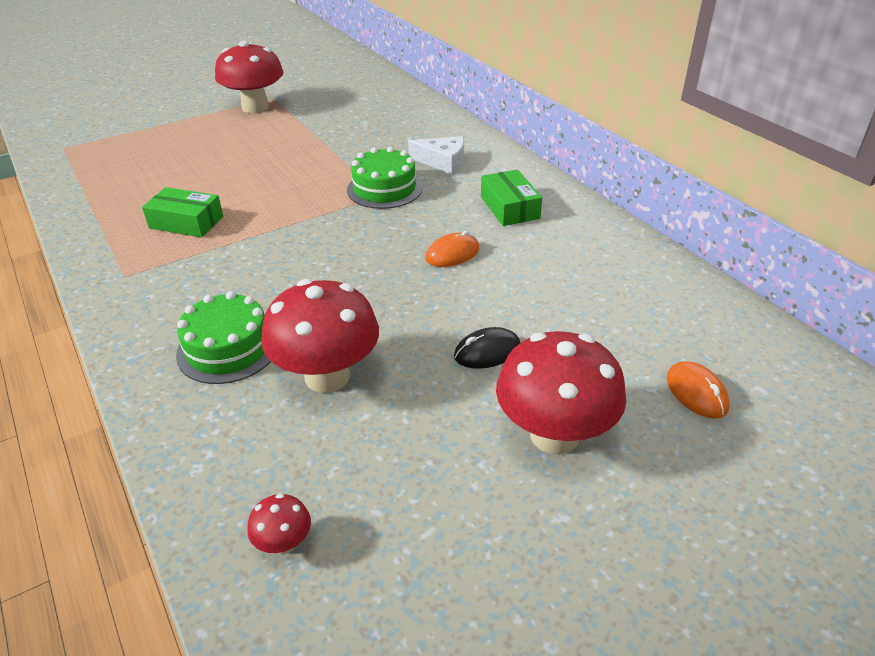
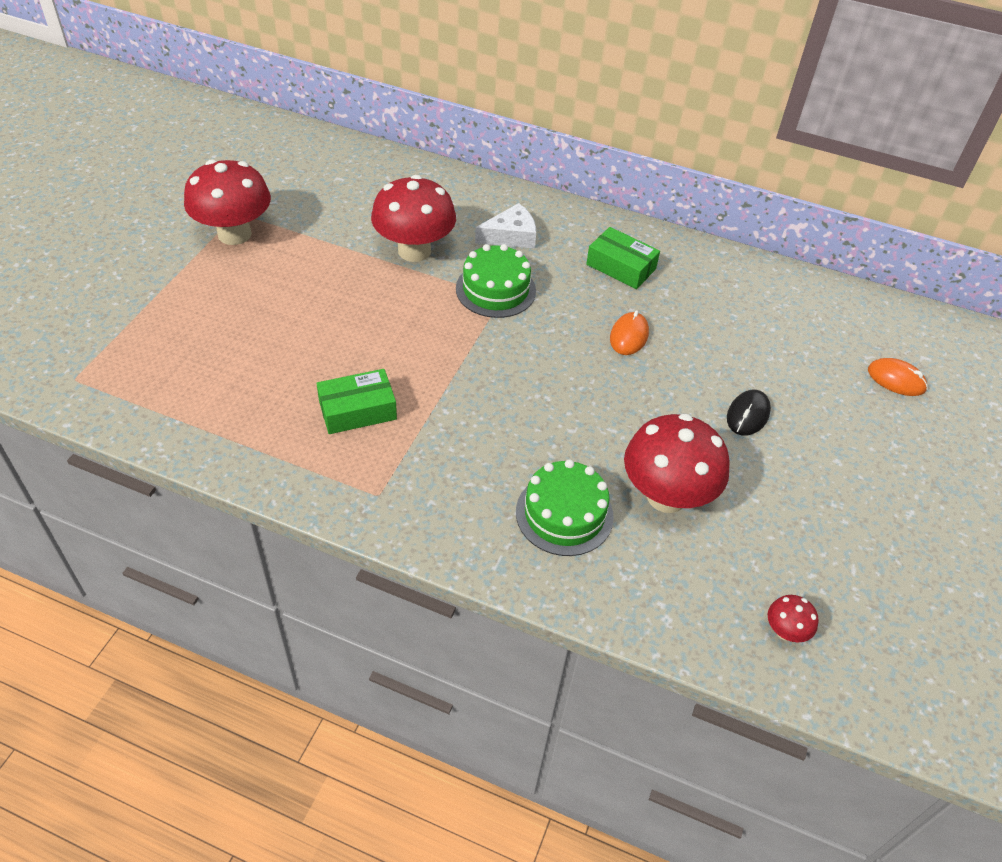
camera: 40 degrees left, 10 degrees up
(554, 435) = (852, 457): red mushroom -> red mushroom (414, 251)

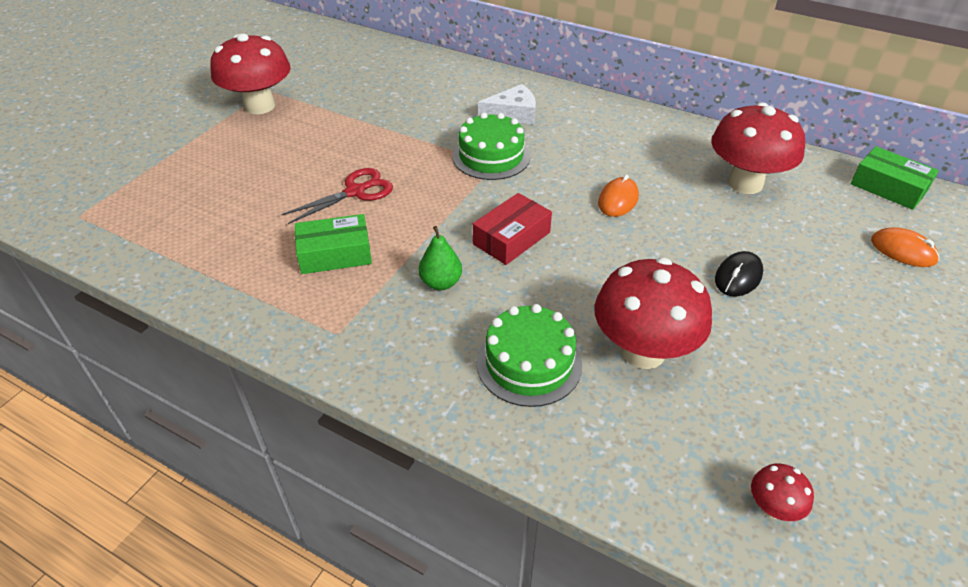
camera: 10 degrees right, 5 degrees down
(363, 338) = (355, 192): none -> red scissors
(414, 251) = (420, 123): red mushroom -> red mushroom (745, 183)
(469, 436) = (441, 283): none -> green pear
(530, 384) = (511, 238): none -> red box
(621, 267) = (616, 141): green box -> green box (888, 187)

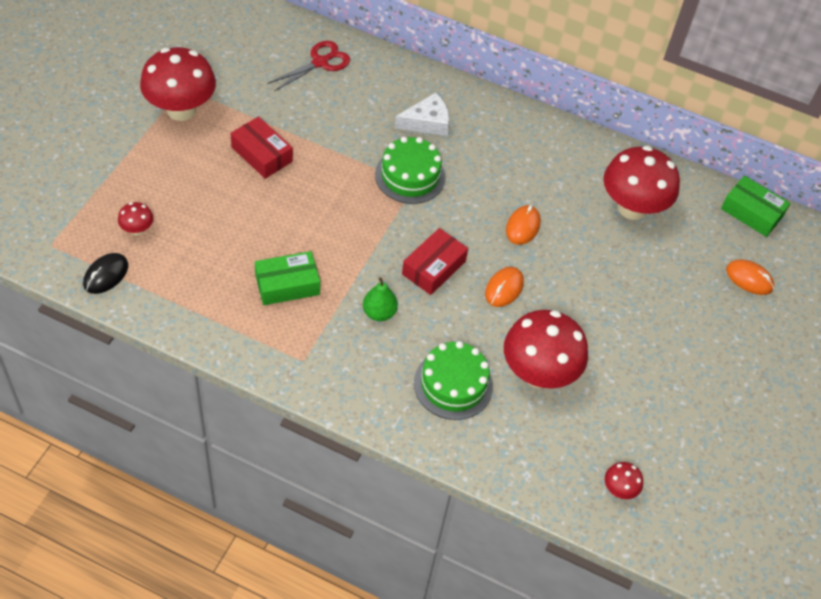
camera: 10 degrees left, 10 degrees up
(179, 202) = (137, 230): none -> red mushroom
(333, 139) = (262, 154): none -> red box
(355, 192) = (293, 217): red scissors -> red scissors (320, 62)
(596, 259) = (504, 288): none -> orange mouse
(738, 277) = (616, 305): black mouse -> black mouse (106, 275)

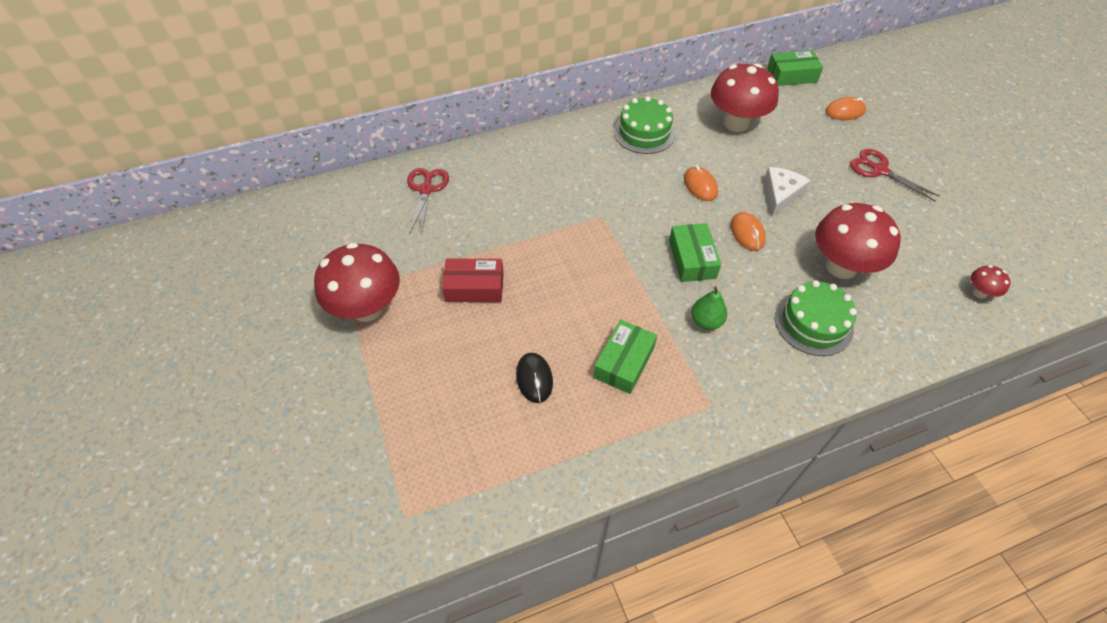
camera: 40 degrees left, 0 degrees up
(106, 275) = (485, 494): black mouse -> black mouse (534, 378)
(137, 230) = (460, 432): red mushroom -> none
(410, 176) = (592, 213): green cake -> green cake (644, 132)
(427, 122) = (552, 171): white cheese -> white cheese (780, 195)
(433, 268) = (692, 259): red box -> green box
(696, 344) = (879, 170): none -> red scissors

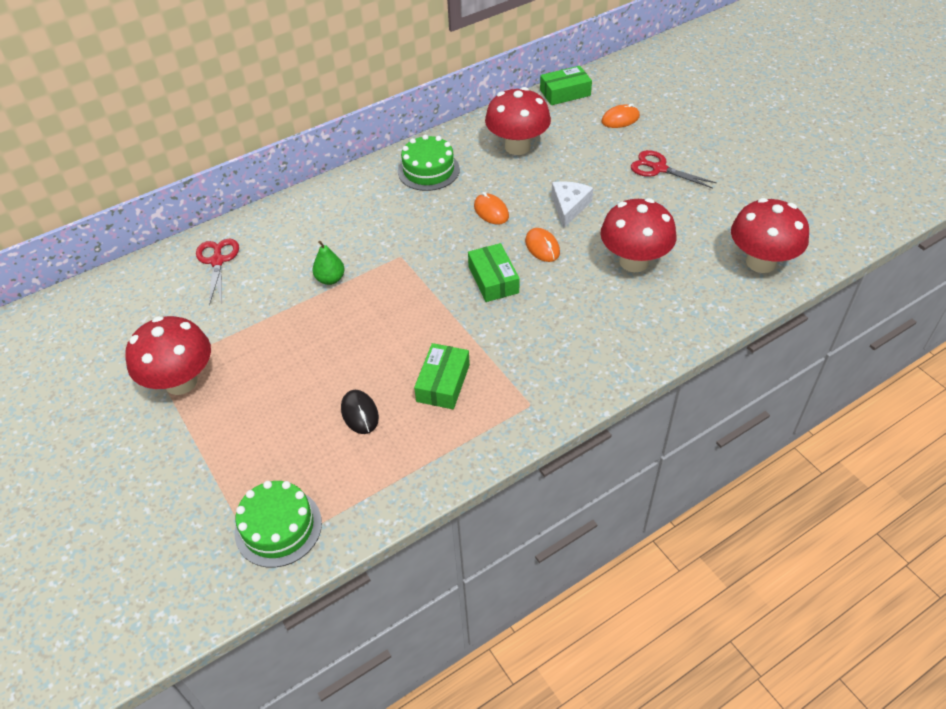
camera: 10 degrees left, 5 degrees down
(474, 287) = (285, 343): red box -> none
(706, 321) = (515, 333): green pear -> green pear (330, 279)
(813, 323) = (614, 316): green cake -> green cake (278, 527)
(979, 293) = (761, 262): red mushroom -> red mushroom, size x2.28

